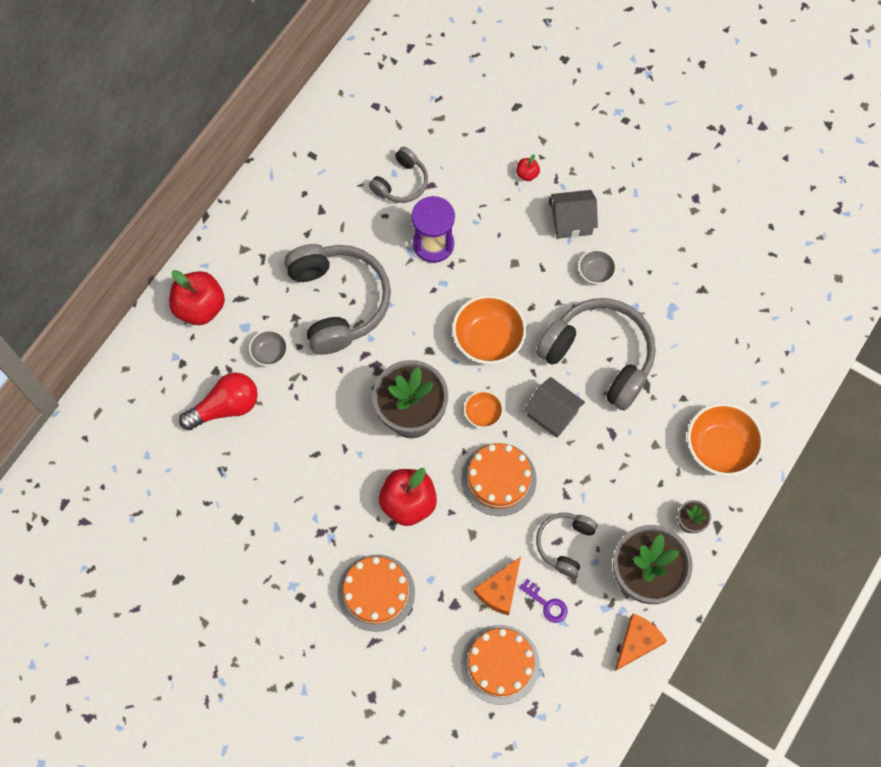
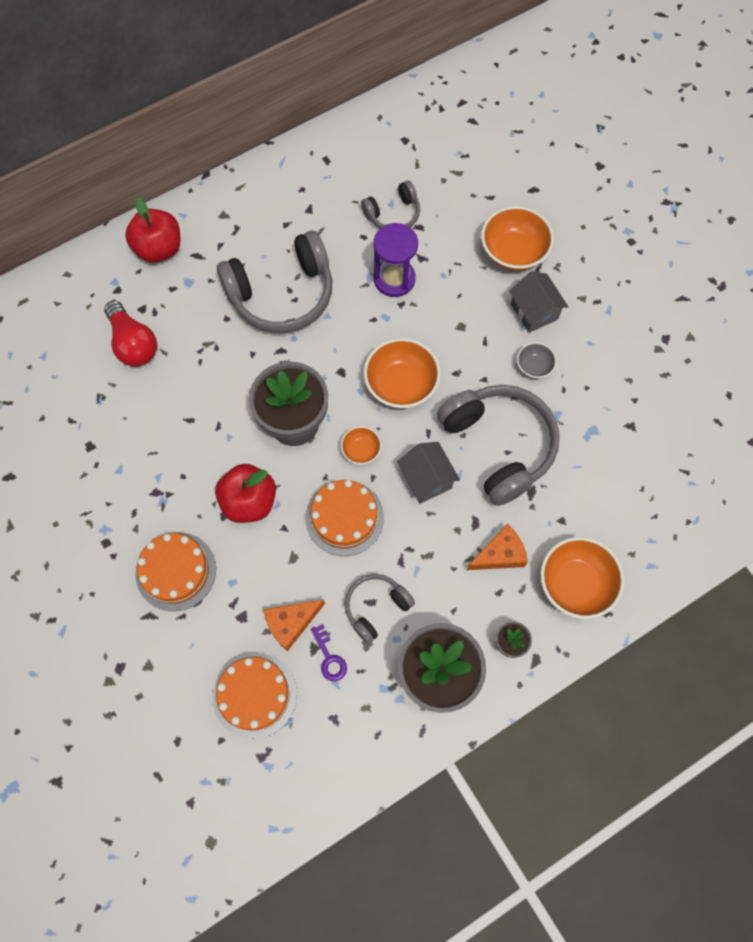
camera: 25 degrees right, 0 degrees up
(225, 407) = (133, 343): red light bulb -> red light bulb turned 60 degrees clockwise
(270, 353) = (197, 313): grey bowl -> none
(338, 302) = (282, 294): grey headphones -> grey headphones turned 60 degrees clockwise
(527, 174) = (513, 252): red apple -> orange bowl
(571, 222) = (534, 311): grey house -> grey house turned 45 degrees clockwise
(637, 642) = (398, 738): orange cheese -> orange cheese (499, 554)

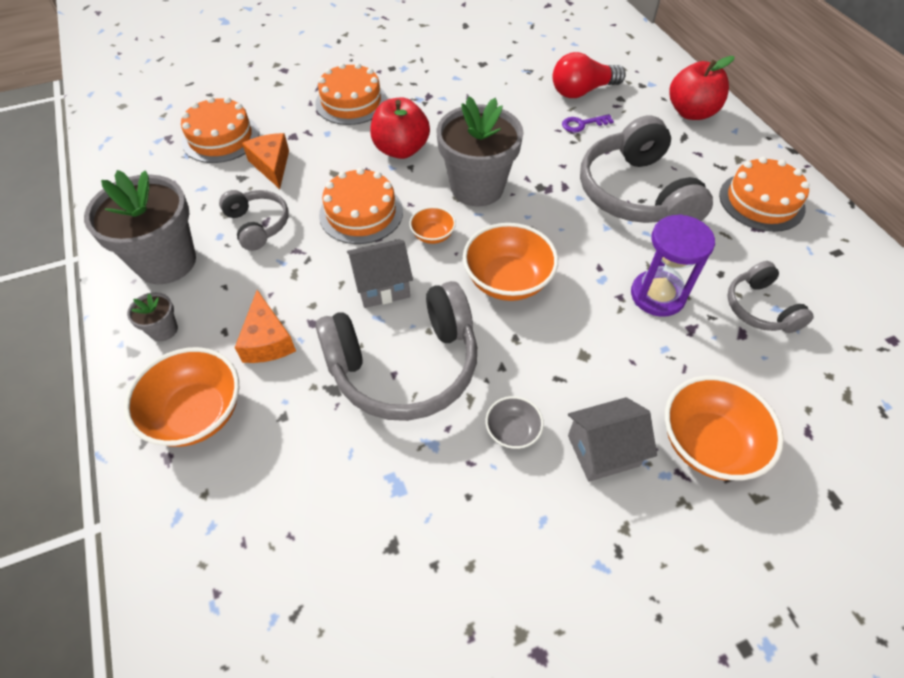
camera: 100 degrees right, 15 degrees down
(276, 203) = (761, 201): none -> orange cake
(329, 657) = (227, 186): purple key -> purple key (582, 124)

